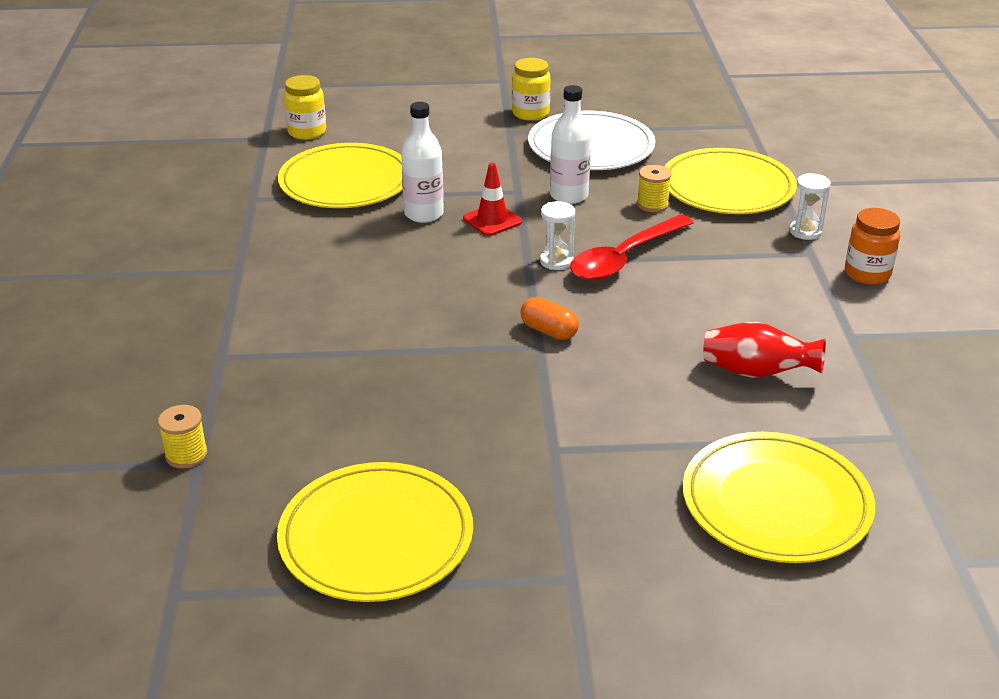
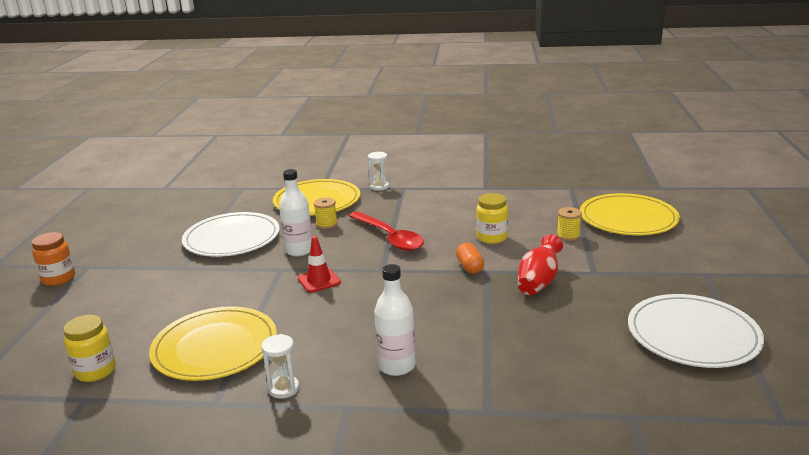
camera: 80 degrees left, 10 degrees down
(186, 455) = (624, 424): yellow spool -> yellow spool (568, 236)
(376, 537) = (692, 335): yellow plate -> white plate
(424, 214) = (295, 309): white bottle -> white bottle (396, 366)
(530, 113) = (159, 258): yellow jar -> yellow jar (491, 238)
(549, 331) = (470, 267): orange capsule -> orange capsule turned 60 degrees counterclockwise
(556, 261) = (385, 260): white hourglass -> white hourglass (283, 388)
(756, 373) = (518, 212): red vase -> red vase (538, 282)
(867, 274) = (428, 178): orange jar -> orange jar (58, 279)

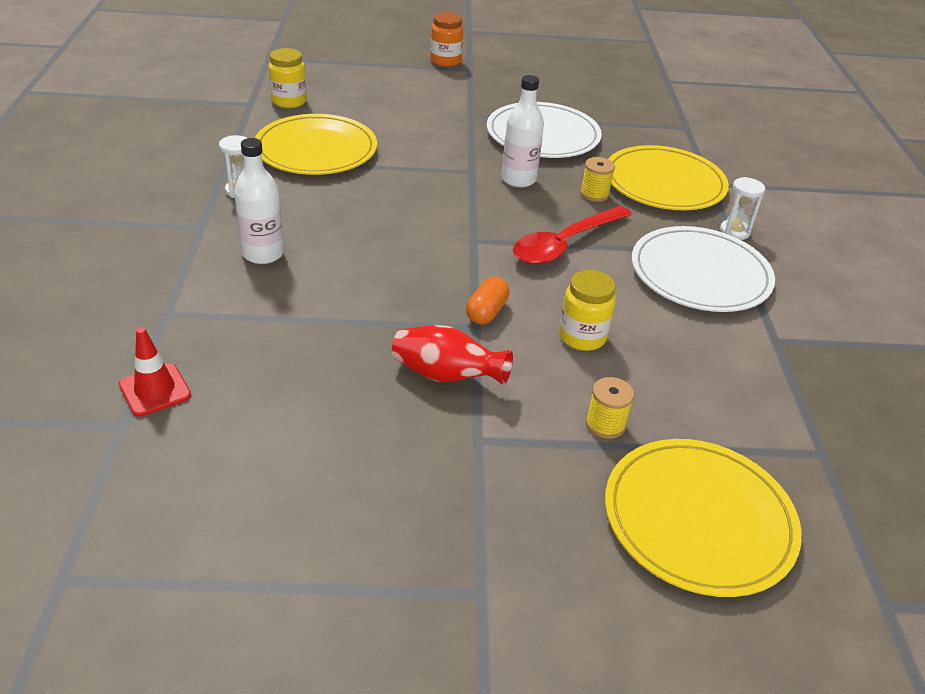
camera: 80 degrees right, 15 degrees up
(319, 280) = (445, 197): red traffic cone -> red traffic cone (155, 390)
(470, 267) = (486, 312): orange capsule -> orange capsule turned 45 degrees counterclockwise
(692, 335) = (285, 527): white plate -> white plate (700, 274)

